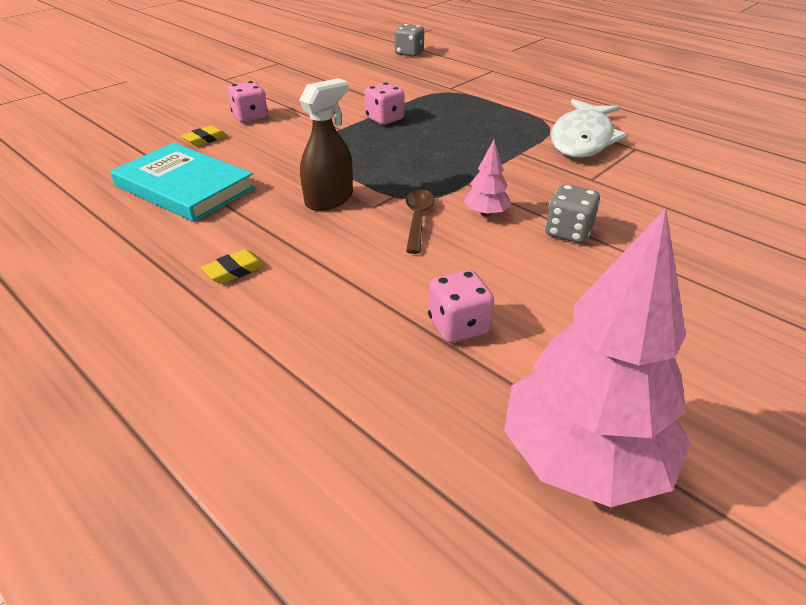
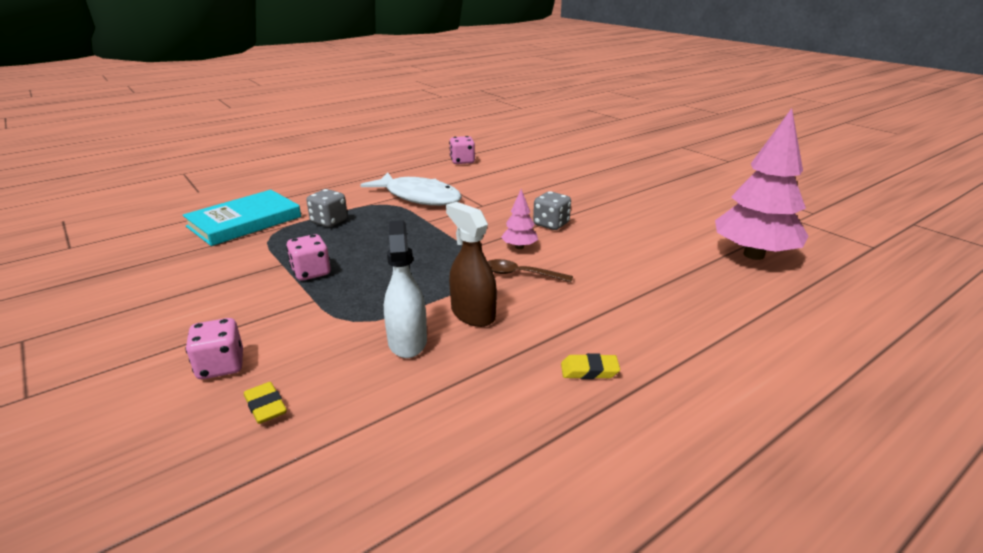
camera: 80 degrees left, 10 degrees down
(184, 187) = (404, 417): turquoise book -> turquoise book (244, 222)
(235, 270) = (589, 370): yellow eraser -> yellow eraser turned 60 degrees counterclockwise
(282, 175) = (407, 341): none -> white spray bottle
(409, 53) = (130, 242): grey dice -> grey dice (329, 221)
(458, 326) = (656, 274): pink dice -> pink dice (462, 161)

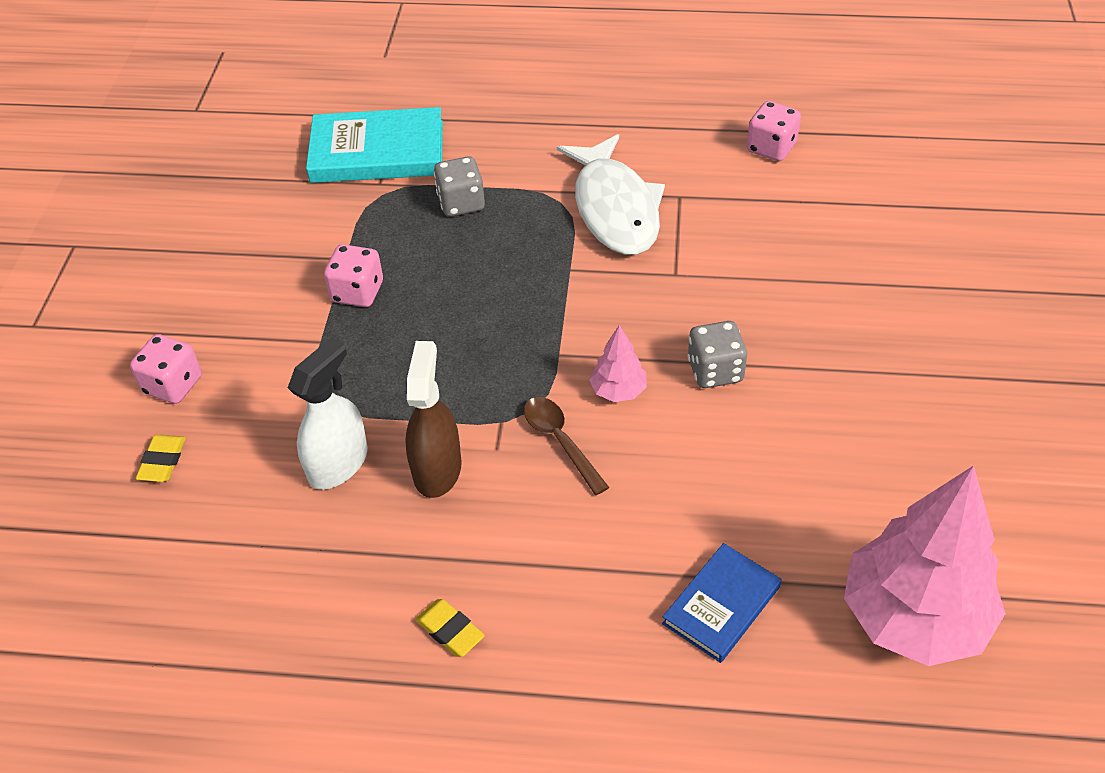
camera: 45 degrees right, 20 degrees up
(687, 289) = (721, 605): none -> blue book

